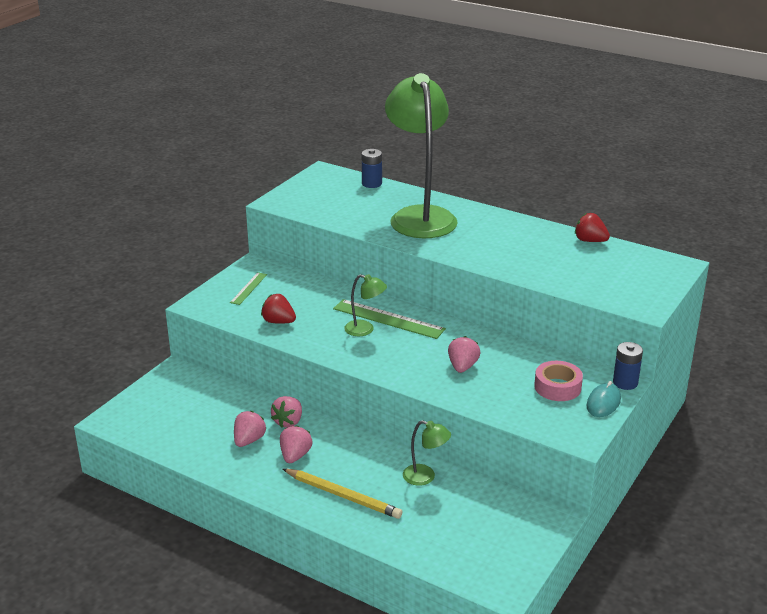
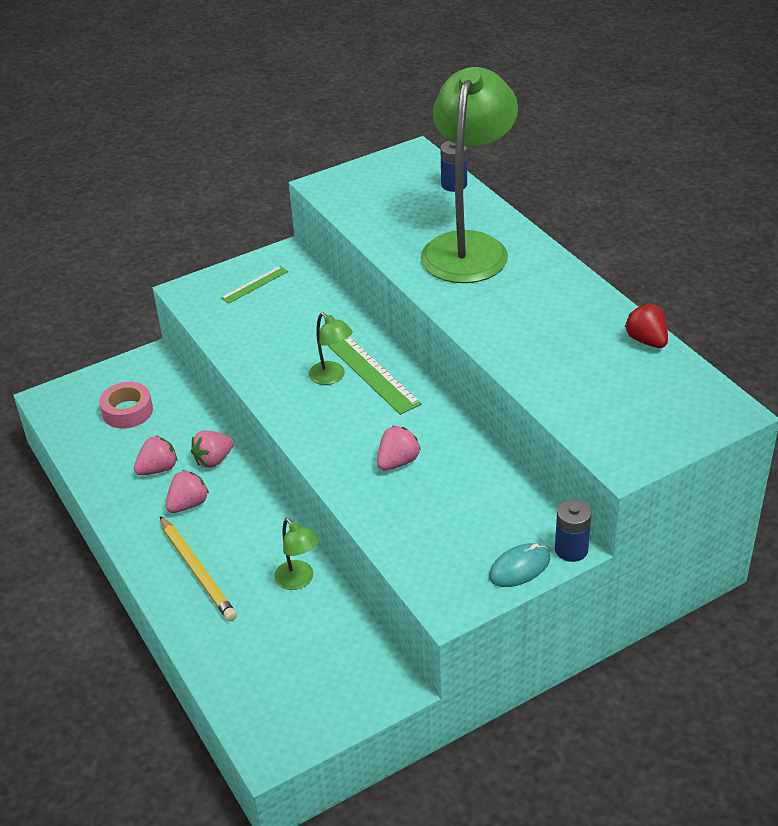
camera: 30 degrees right, 10 degrees up
(278, 322) = (250, 338): red strawberry -> none
(557, 387) = (483, 527): pink tape -> pink tape (127, 411)

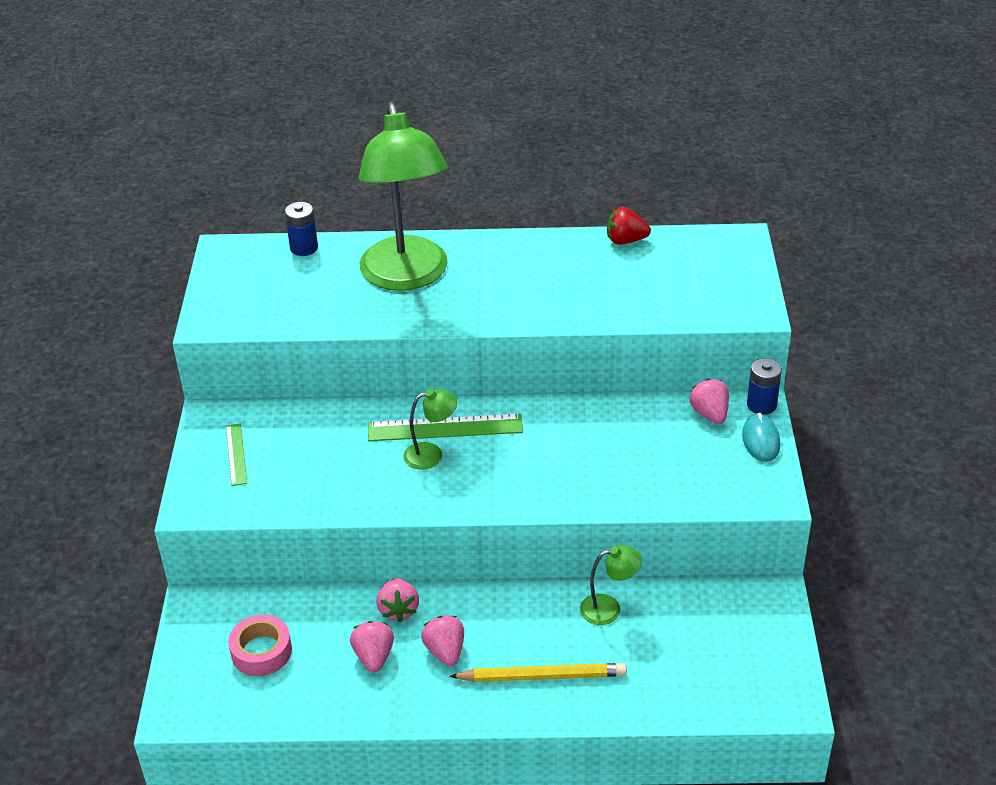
camera: 60 degrees left, 0 degrees up
(397, 462) = (582, 458): pink strawberry -> pink strawberry (710, 414)
(469, 247) = (407, 276): green lamp -> green lamp turned 150 degrees counterclockwise

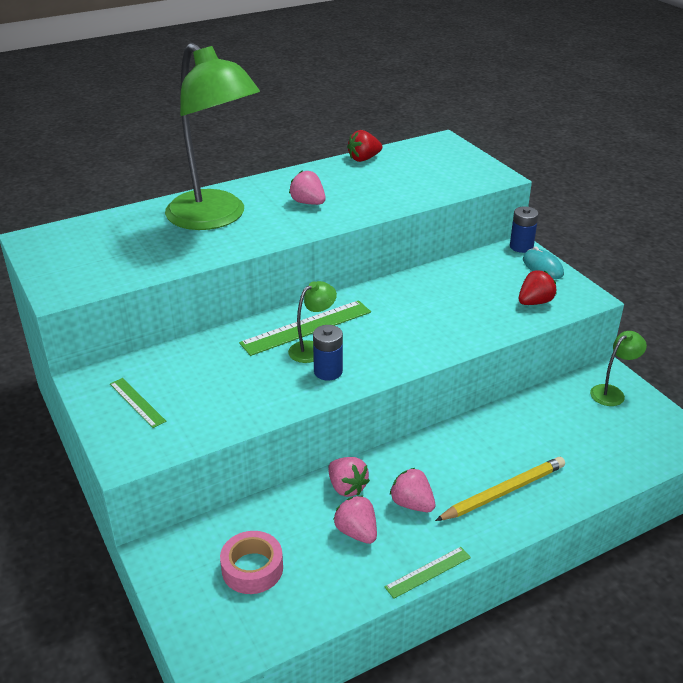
camera: 30 degrees left, 5 degrees down
(304, 248) = (106, 221): blue battery -> blue battery (328, 371)
(407, 721) = (428, 572): none -> green ruler
(609, 608) = (508, 425): green lamp -> green lamp (612, 392)
(708, 482) = (534, 302): none -> red strawberry
(710, 414) = (493, 261): pink strawberry -> pink strawberry (308, 203)

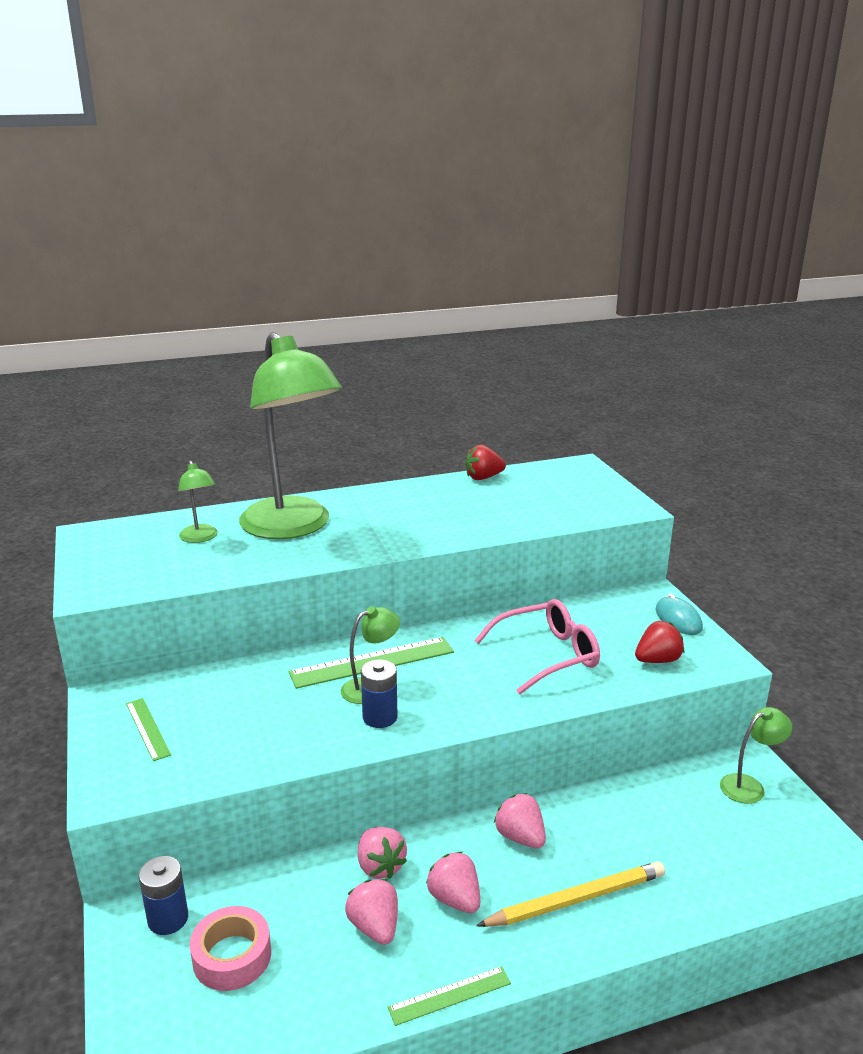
camera: 10 degrees right, 10 degrees down
(137, 234) = (200, 538): none -> green lamp
(308, 203) = (402, 520): pink strawberry -> pink strawberry (520, 837)
(447, 307) = (547, 655): none -> pink glasses
(521, 247) = (658, 593): blue battery -> blue battery (168, 919)

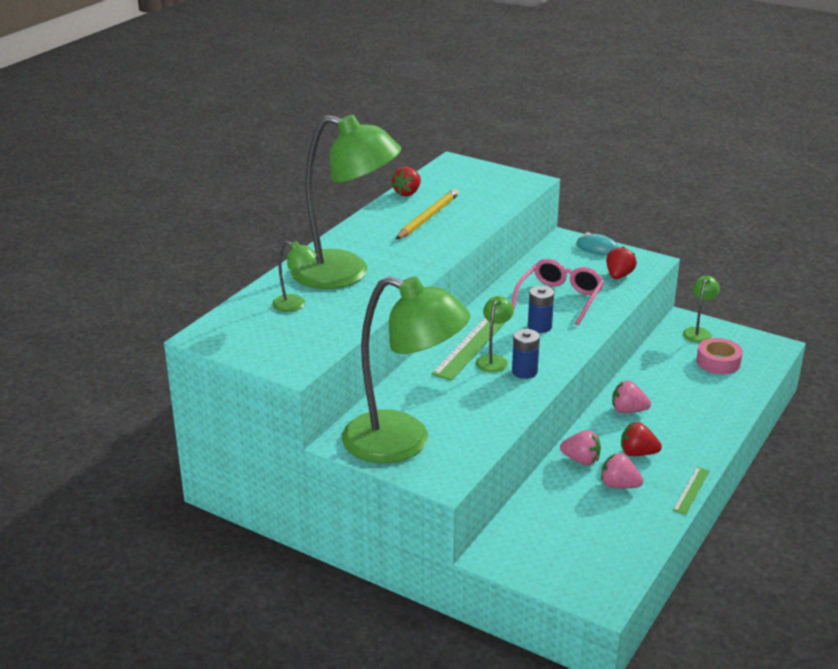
camera: 40 degrees left, 5 degrees up
(147, 728) = (403, 442): green ruler -> green lamp
(168, 919) = (513, 542): blue battery -> blue battery (539, 326)
(232, 956) = (572, 536): pink tape -> pink tape (718, 362)
(455, 899) = (637, 453): pink strawberry -> red strawberry
(576, 900) = (690, 423): yellow pencil -> yellow pencil (428, 217)

